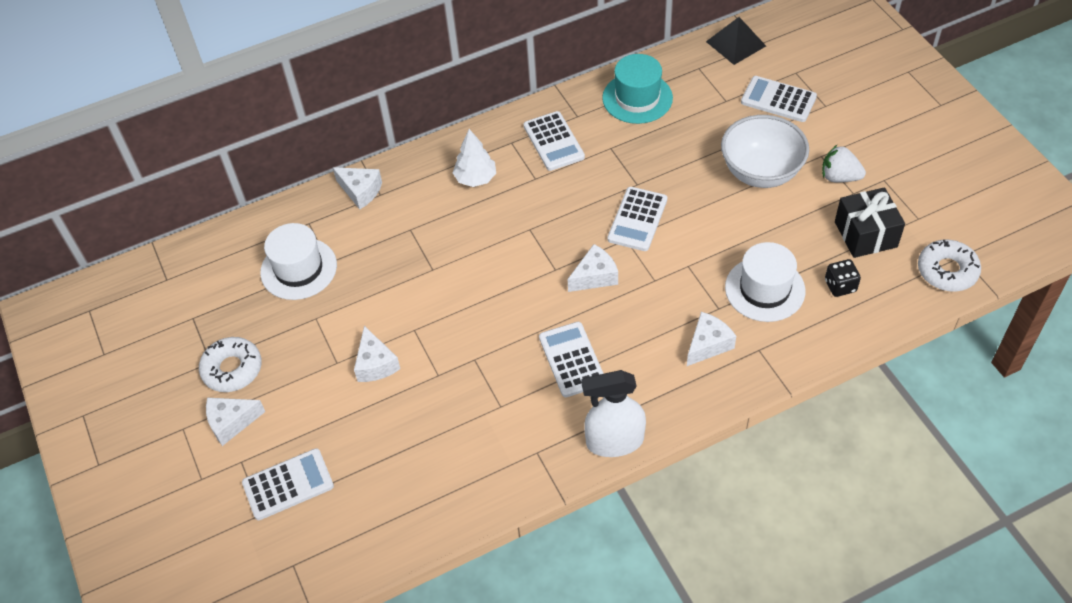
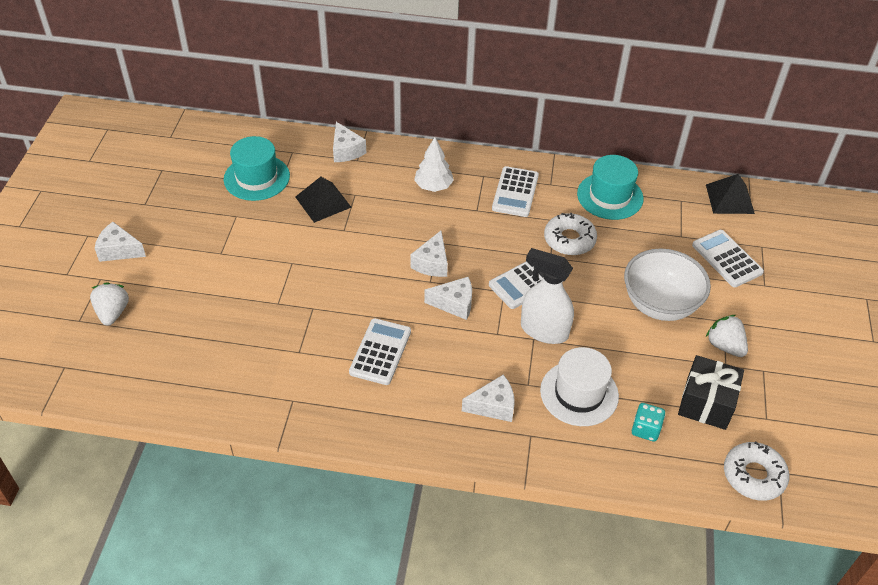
camera: 30 degrees right, 5 degrees down
(232, 369) = (153, 217): white donut -> white donut (569, 240)
(288, 485) = (113, 313): white calculator -> white strawberry
(298, 269) = (257, 178): white hat -> turquoise hat
(375, 364) = (244, 270): white cheese -> white cheese (432, 263)
(387, 254) = (323, 202): none -> black pyramid
(614, 441) = (354, 430): white spray bottle -> white spray bottle (544, 330)
(840, 286) = (645, 429): black dice -> turquoise dice

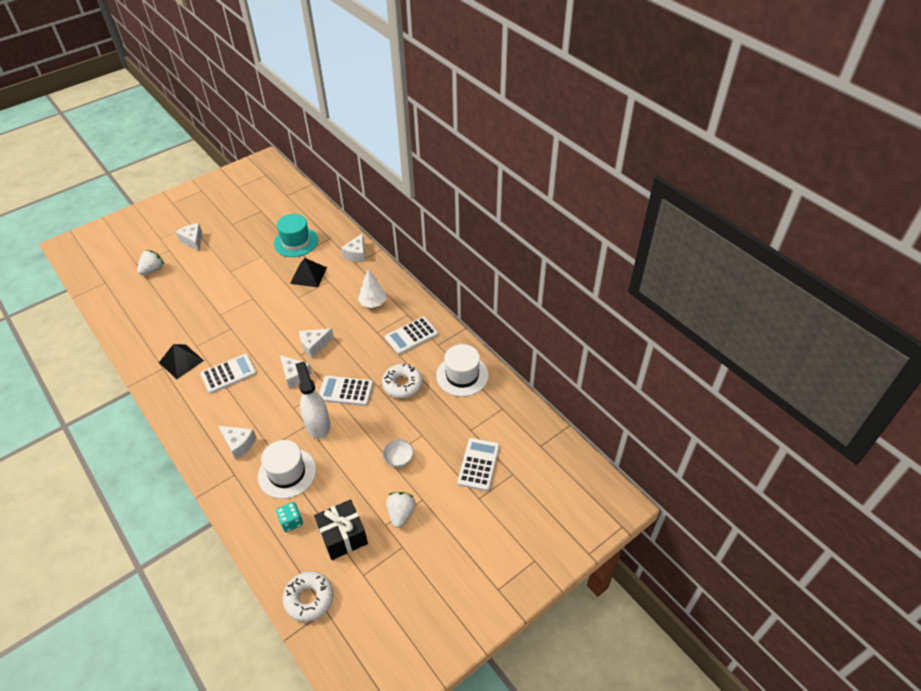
camera: 45 degrees right, 0 degrees up
(610, 196) = (462, 375): turquoise hat -> white hat
(659, 304) = (399, 460): white bowl -> white bowl, size x0.47
(729, 199) = (536, 429): black pyramid -> black pyramid (181, 361)

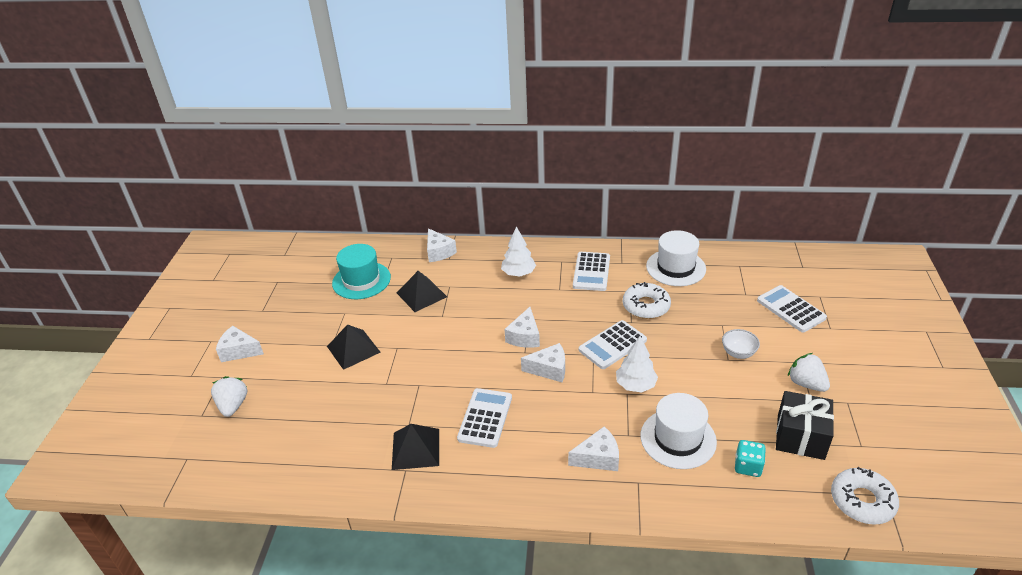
camera: 45 degrees left, 10 degrees down
(235, 282) = (353, 349): none -> black pyramid
(318, 424) = (635, 385): white spray bottle -> white tree

